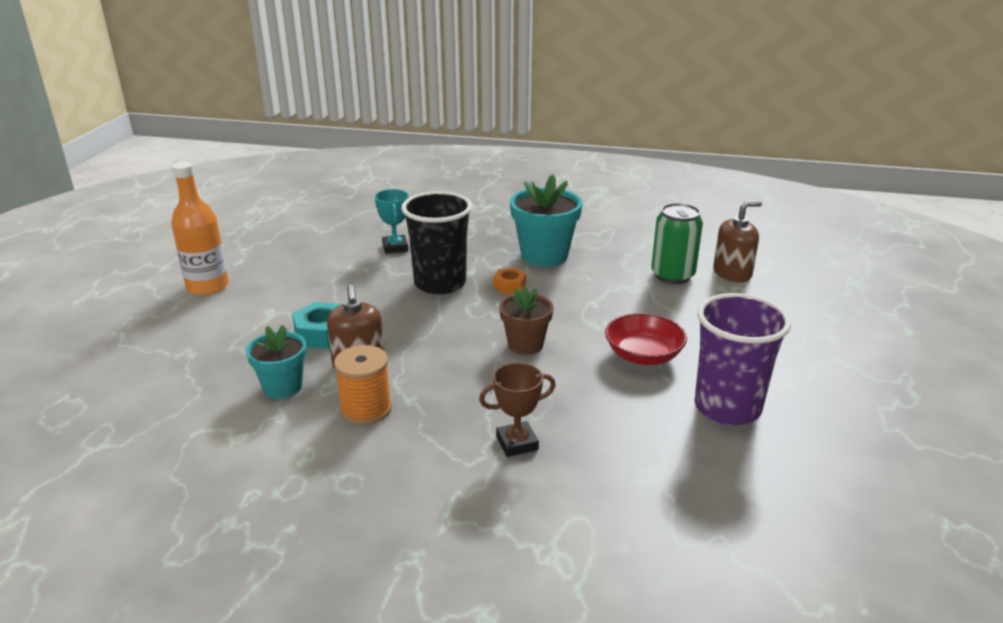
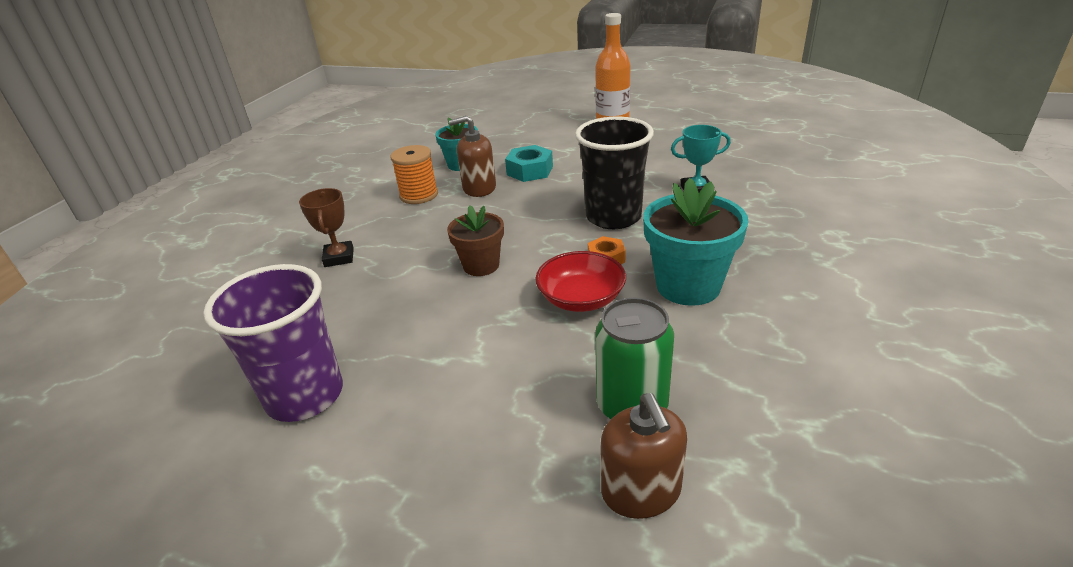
camera: 100 degrees right, 5 degrees up
(643, 355) = (431, 344): red bowl -> red bowl (581, 298)

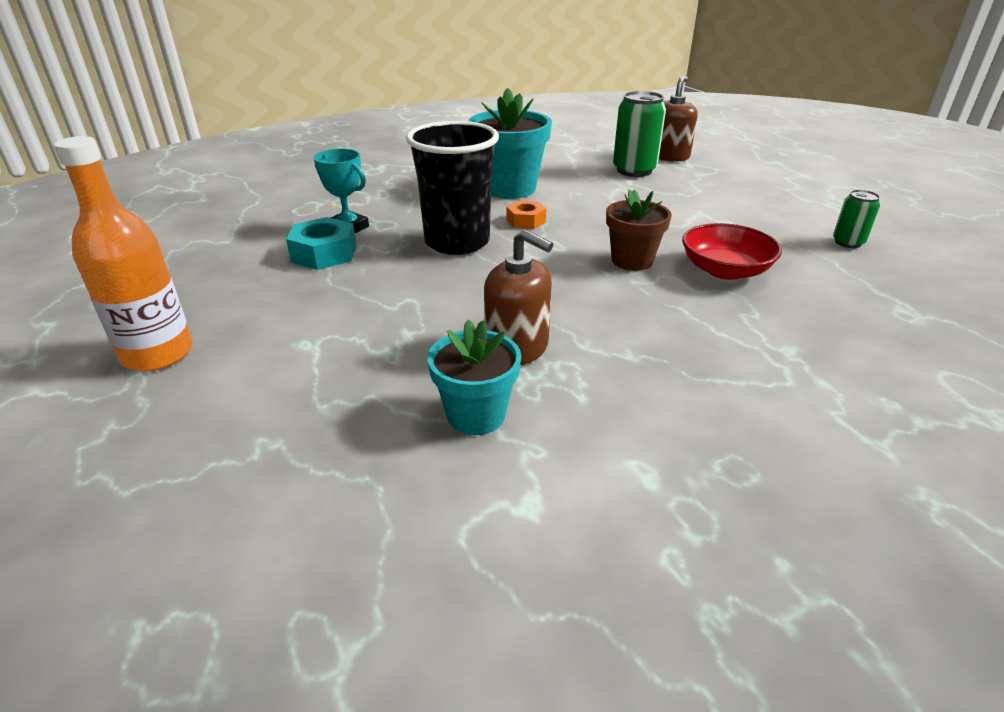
camera: 140 degrees left, 0 degrees up
(305, 396) = (848, 242): purple cup -> green can
(339, 257) = (787, 342): brown trophy -> none
(419, 195) = (609, 387): orange spool -> none
(530, 171) = (418, 338): turquoise nut -> turquoise nut (324, 253)
(581, 298) = (587, 210): red bowl -> red bowl (725, 270)

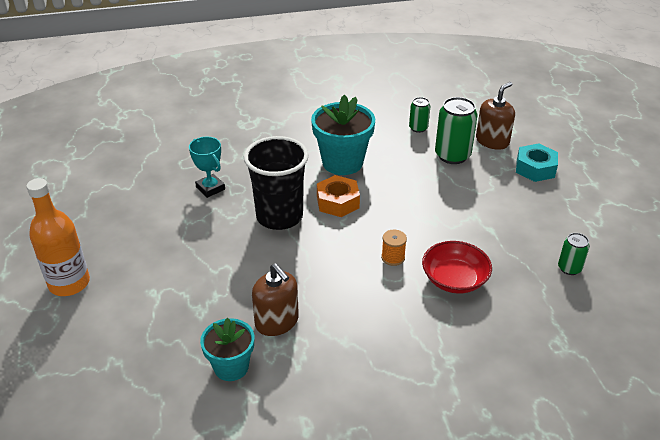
camera: 15 degrees right, 5 degrees up
(324, 253) = (187, 212): turquoise nut -> turquoise nut (535, 168)
(526, 221) = (338, 202): orange nut -> orange nut, size x1.56
(579, 155) = (418, 128): none -> green can
(632, 261) = (393, 257): brown flower pot -> orange spool

